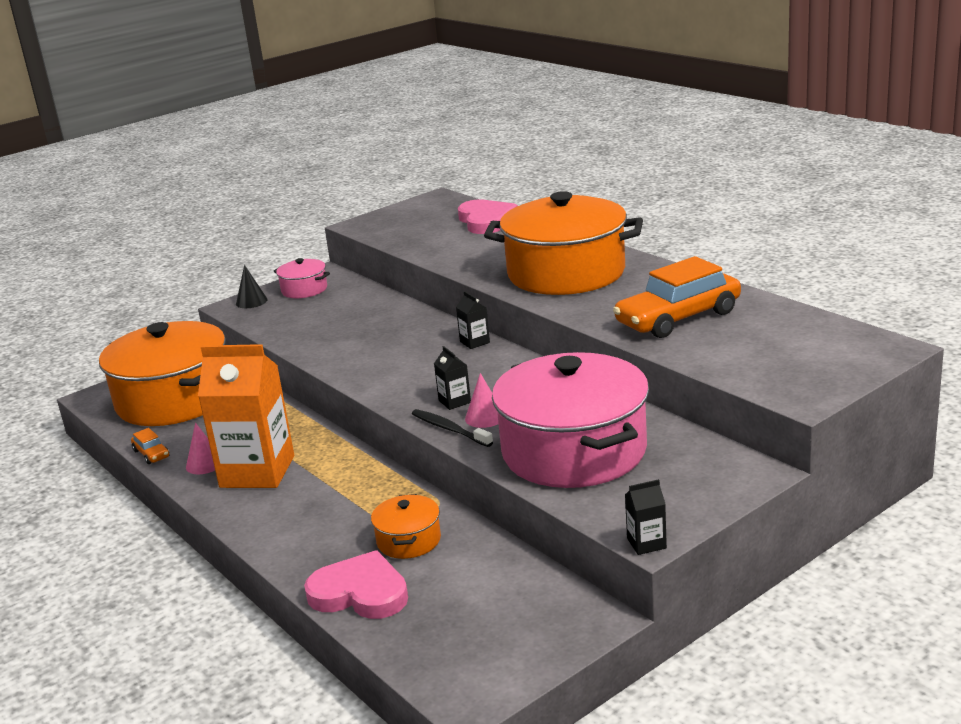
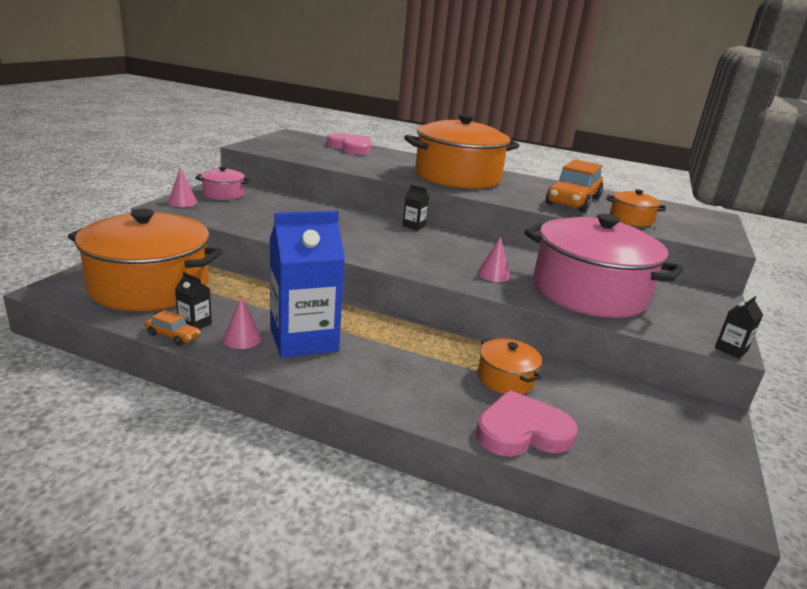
camera: 35 degrees left, 0 degrees up
(251, 301) = (182, 202): black cone -> pink cone
(257, 472) = (304, 339): orange carton -> blue carton
(449, 429) = (479, 284): black toothbrush -> none
(454, 401) = (455, 265): black carton -> black carton (195, 324)
(718, 352) = (631, 219): none -> orange pot

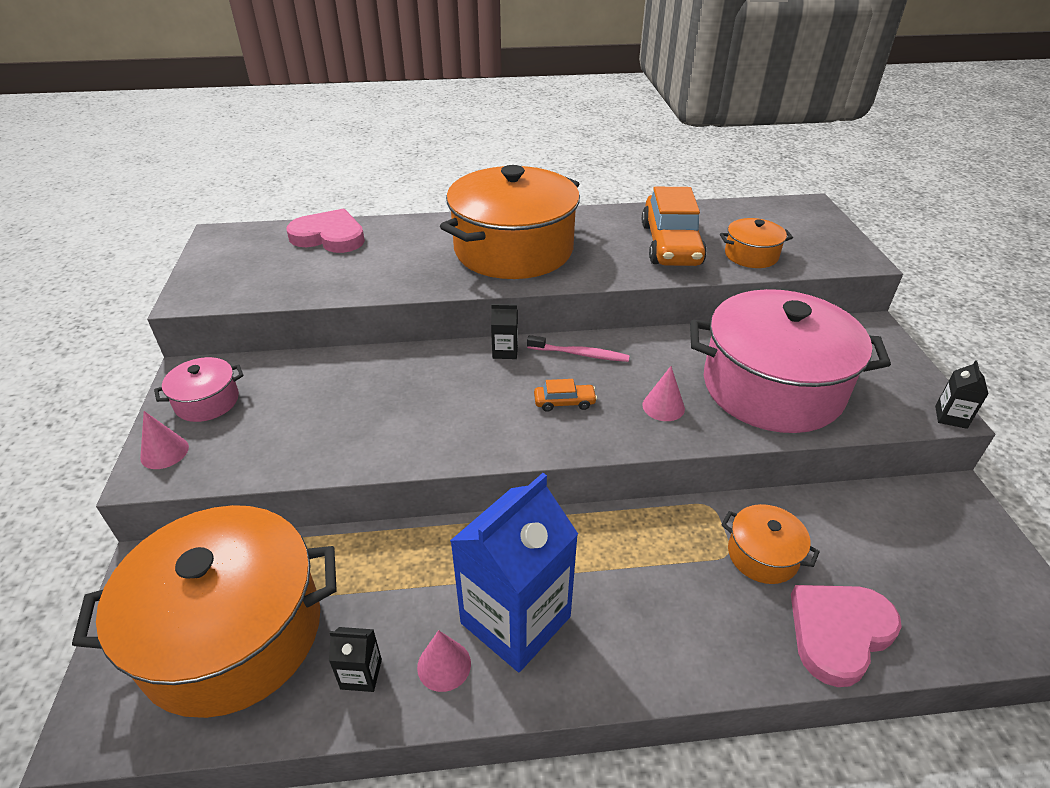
camera: 25 degrees left, 15 degrees up
(173, 335) = (353, 716): orange car -> orange car (564, 402)
(462, 240) = (580, 354): none -> pink toothbrush

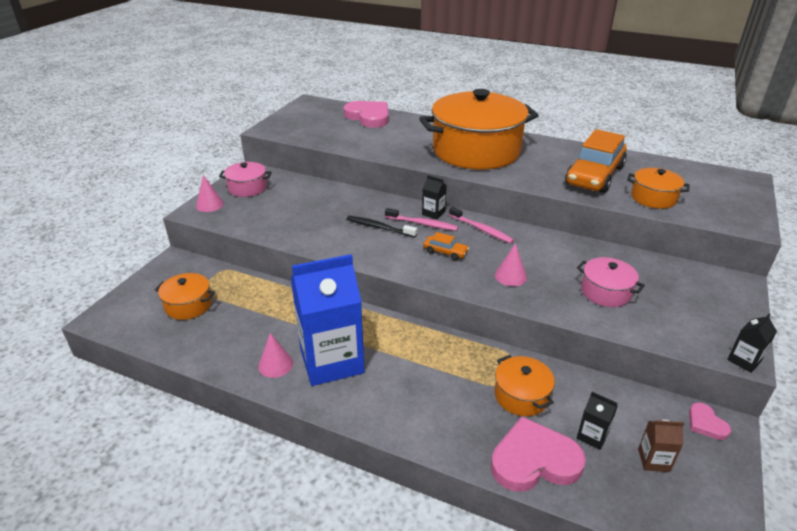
camera: 30 degrees right, 5 degrees down
(232, 633) = (188, 305): orange pot -> orange pot, size x0.44
(361, 674) = (232, 349): black carton -> black carton (592, 436)
(453, 397) = (379, 227): none -> black toothbrush
(504, 371) = (422, 224): none -> pink toothbrush
(772, 387) = (605, 292): pink pot -> pink pot, size x0.44
(936, 568) = (653, 460): none -> brown carton
(942, 499) = (706, 423): none -> pink heart

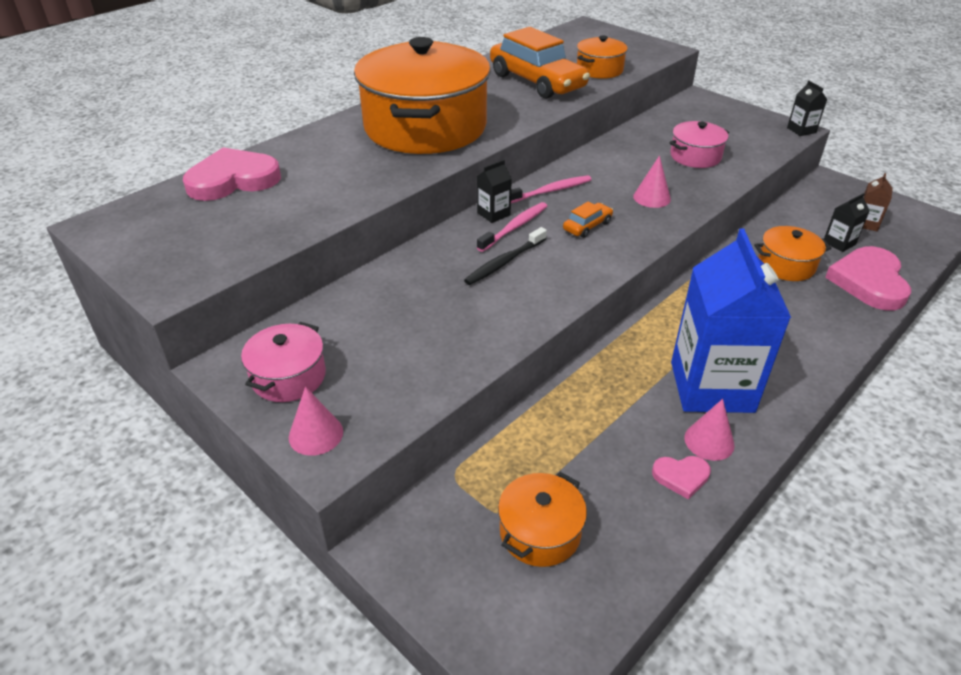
camera: 70 degrees left, 5 degrees up
(706, 423) = (826, 187): pink heart -> pink heart (681, 476)

